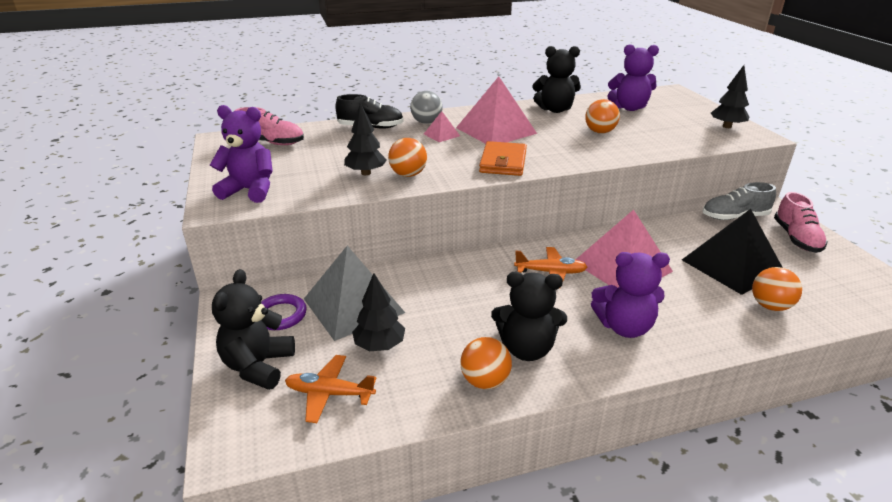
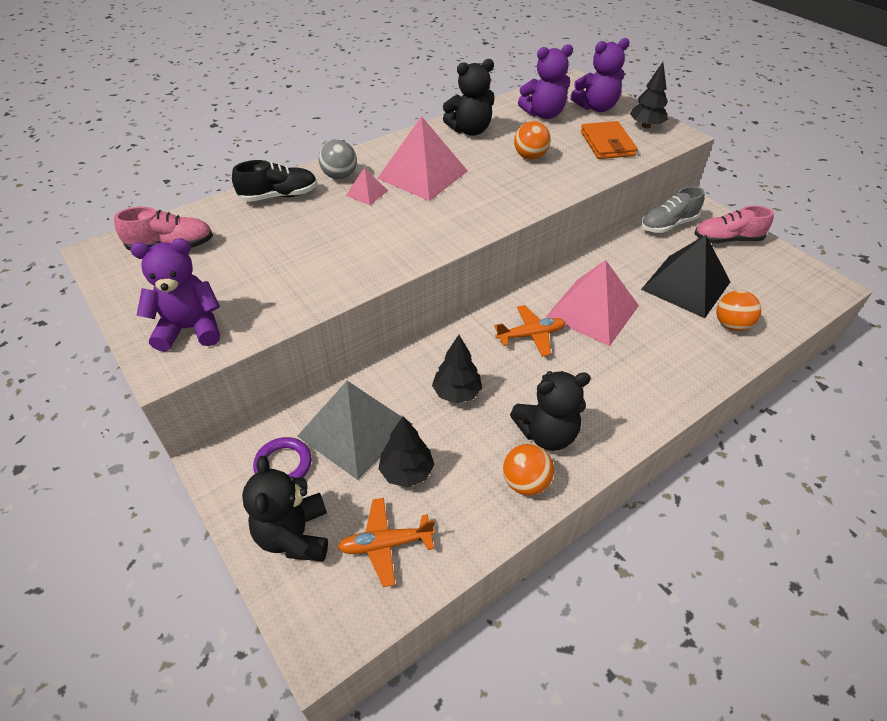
camera: 20 degrees left, 15 degrees up
(366, 173) = (312, 270): black tree -> black tree (456, 393)
(408, 174) = (361, 262): orange ball -> none
(503, 162) = (453, 222): orange wallet -> orange wallet (607, 144)
(624, 327) = (621, 383): purple teddy bear -> purple teddy bear (596, 107)
(796, 238) = (727, 239): pink shoe -> pink shoe turned 105 degrees clockwise

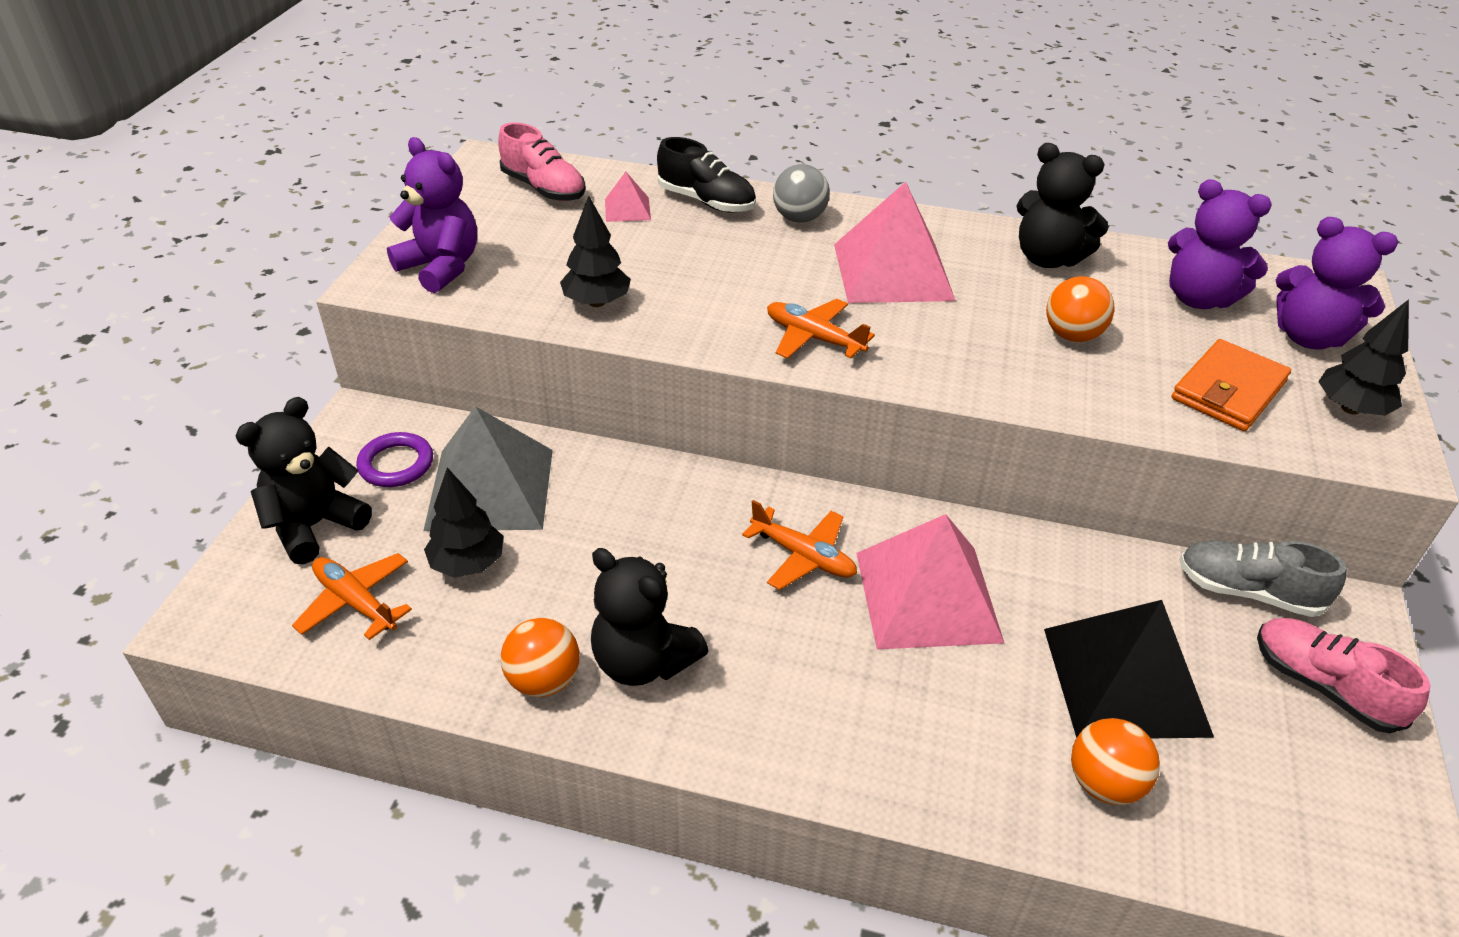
camera: 50 degrees right, 5 degrees down
(367, 193) = (796, 252): pink pyramid -> pink pyramid (627, 209)
(443, 226) = (813, 338): none -> orange plane
(456, 393) = (627, 540): black tree -> black tree (596, 302)

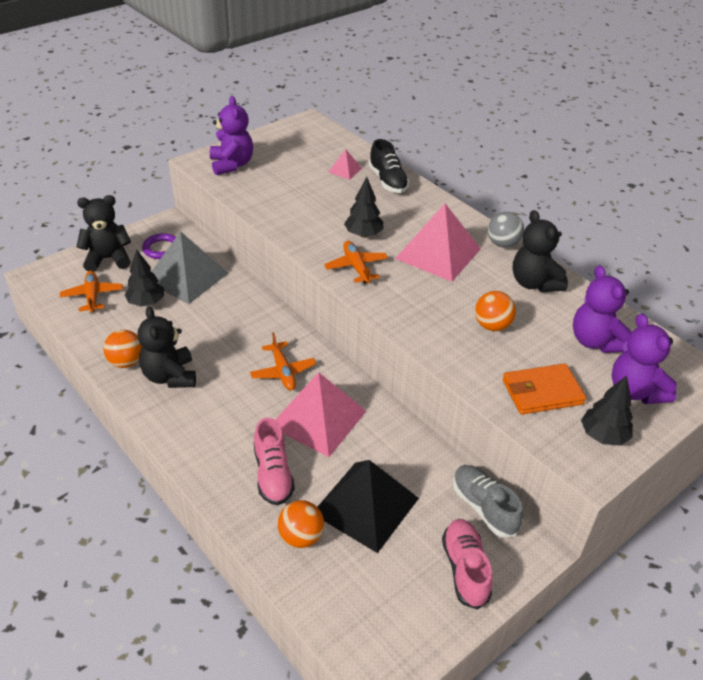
camera: 35 degrees right, 0 degrees up
(544, 188) = (318, 145): pink shoe -> pink shoe (273, 474)
(596, 302) = (278, 208): black tree -> black tree (363, 234)
(799, 218) = (424, 208): grey ball -> grey ball (503, 244)

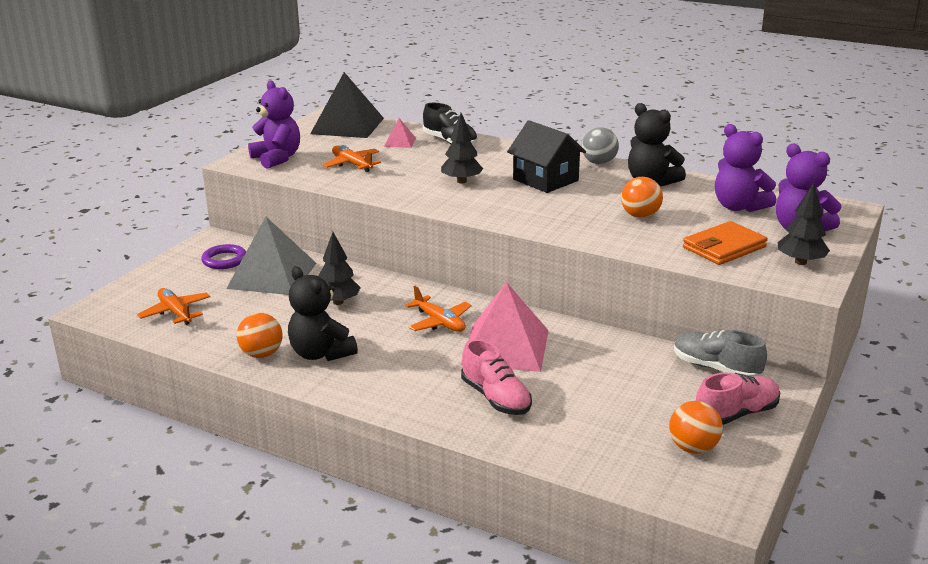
camera: 20 degrees left, 15 degrees down
(108, 259) = (168, 280): black teddy bear -> none
(146, 302) = (244, 304): black tree -> black tree (338, 302)
(301, 537) = (563, 435): orange ball -> orange ball (693, 448)
(356, 267) = (476, 204): orange plane -> orange plane (352, 164)
(365, 505) = (606, 396): black pyramid -> black pyramid (347, 126)
(438, 253) = (545, 180): pink pyramid -> black house
(465, 569) = (736, 414): pink shoe -> pink shoe turned 90 degrees clockwise

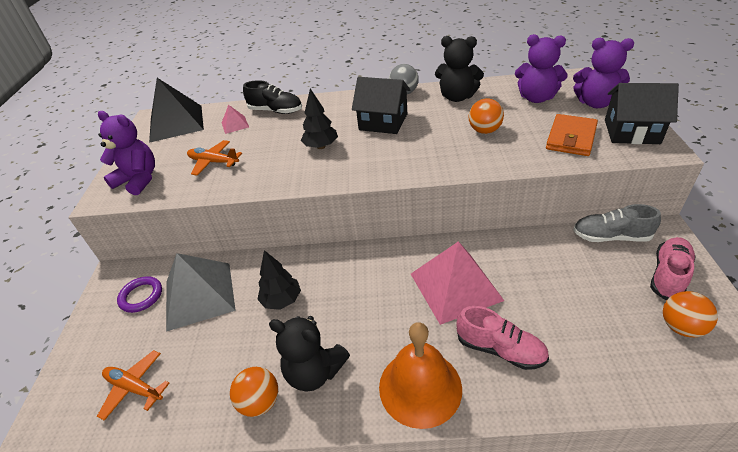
camera: 25 degrees left, 15 degrees up
(398, 393) = (420, 387): none -> orange bell
(439, 322) = (383, 284): orange plane -> none
(800, 262) = (631, 131): black tree -> black house

